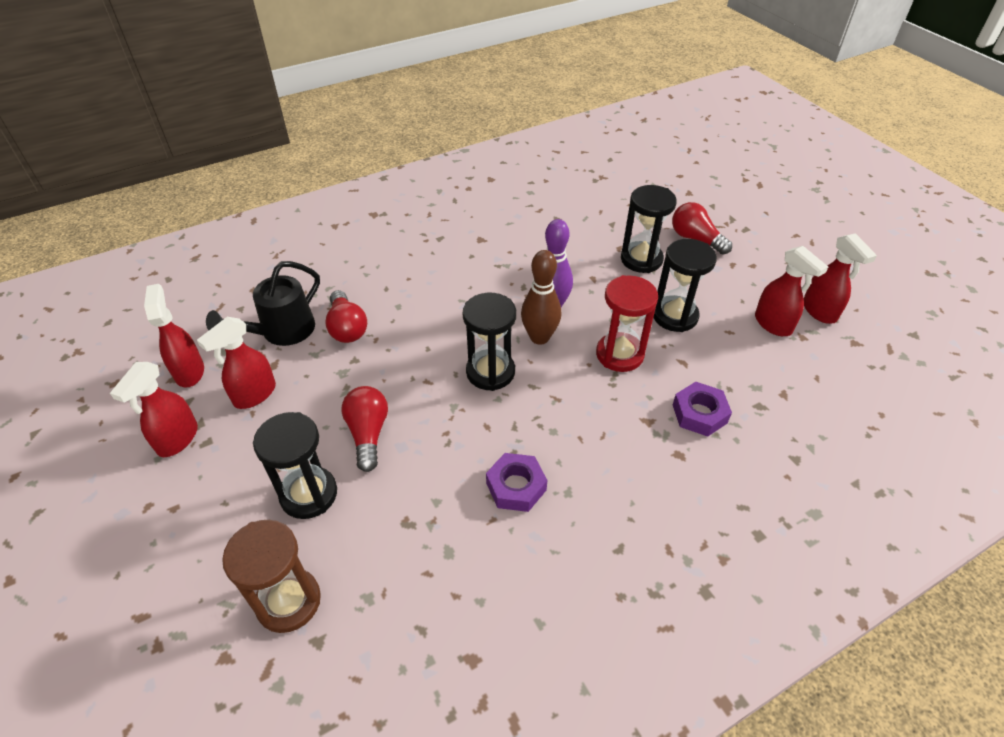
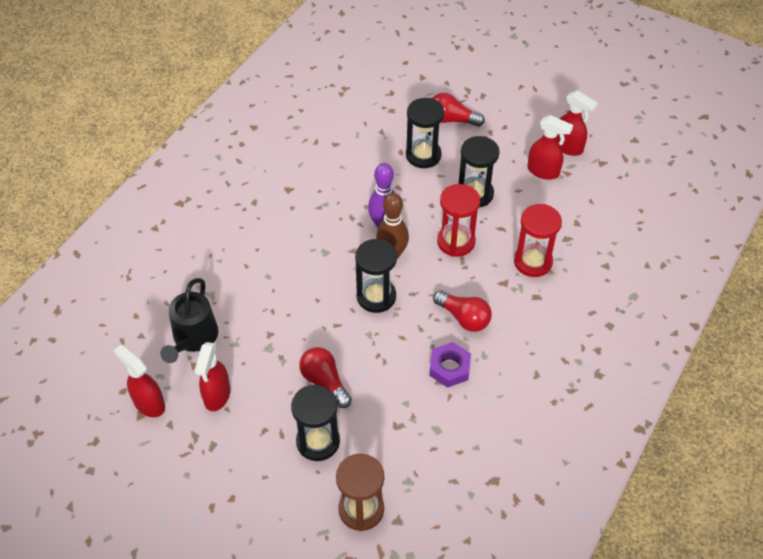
camera: 30 degrees left, 5 degrees up
(177, 439) = (189, 454): red spray bottle -> none
(347, 328) = (242, 312): red light bulb -> red light bulb (464, 318)
(699, 413) = (533, 262): purple nut -> red hourglass

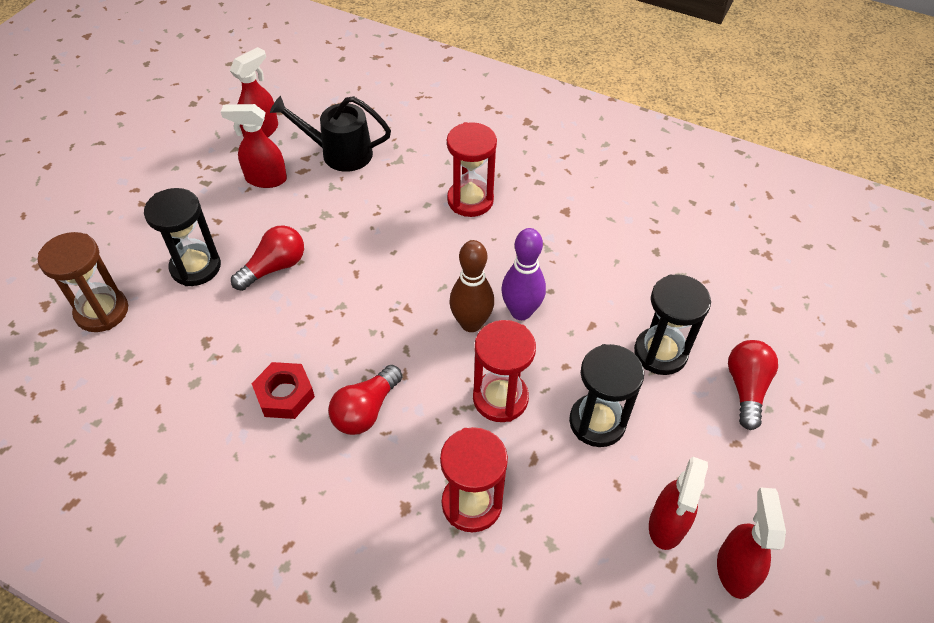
camera: 85 degrees right, 0 degrees up
(268, 247) = (470, 200): none -> red hourglass
(376, 297) = (399, 310): black hourglass -> none
(449, 368) = (284, 395): purple nut -> red nut
(568, 147) = (735, 569): red spray bottle -> red spray bottle turned 150 degrees clockwise

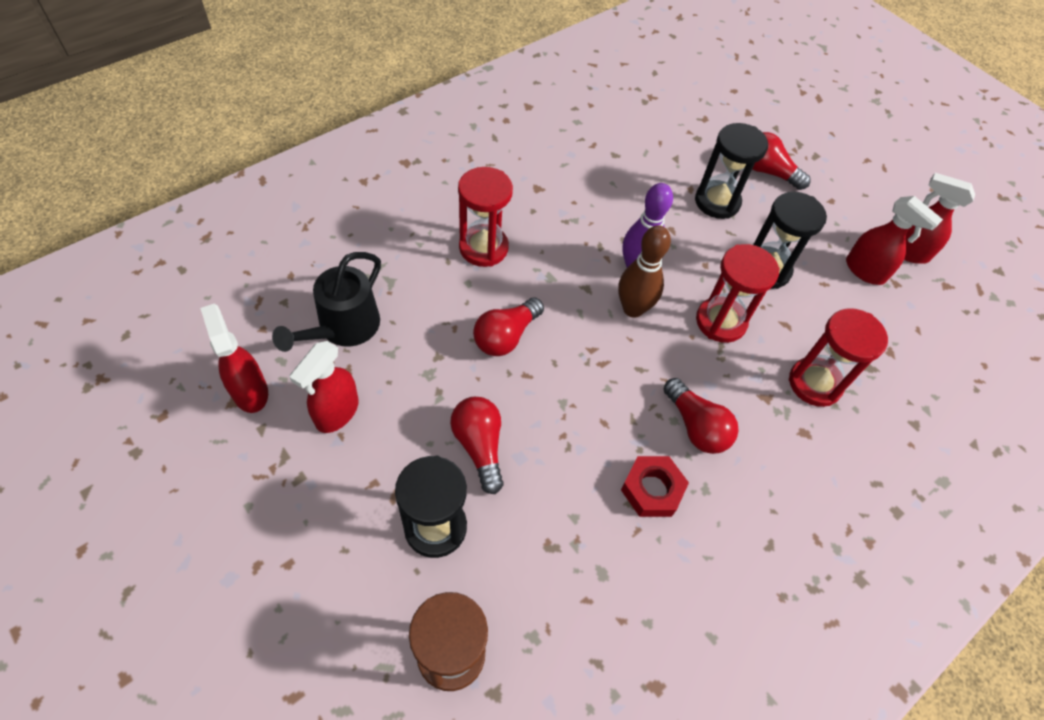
camera: 70 degrees left, 5 degrees up
(387, 246) = (506, 336): none -> red light bulb

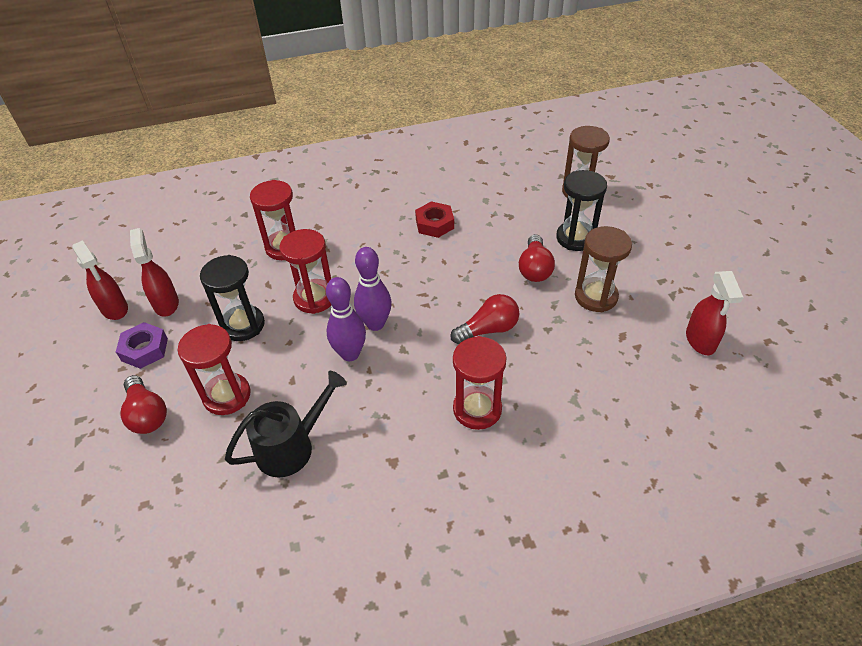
camera: 150 degrees left, 10 degrees down
(336, 413) = (633, 311): red spray bottle -> none
(343, 328) = (622, 369): black watering can -> black watering can (292, 446)
(387, 422) = (596, 296): none -> brown hourglass
(633, 309) = (375, 324): brown bowling pin -> purple bowling pin
(696, 426) = (384, 245): red light bulb -> none
(717, 202) = (227, 396): black hourglass -> red hourglass
(831, 221) = (144, 349): none -> purple nut

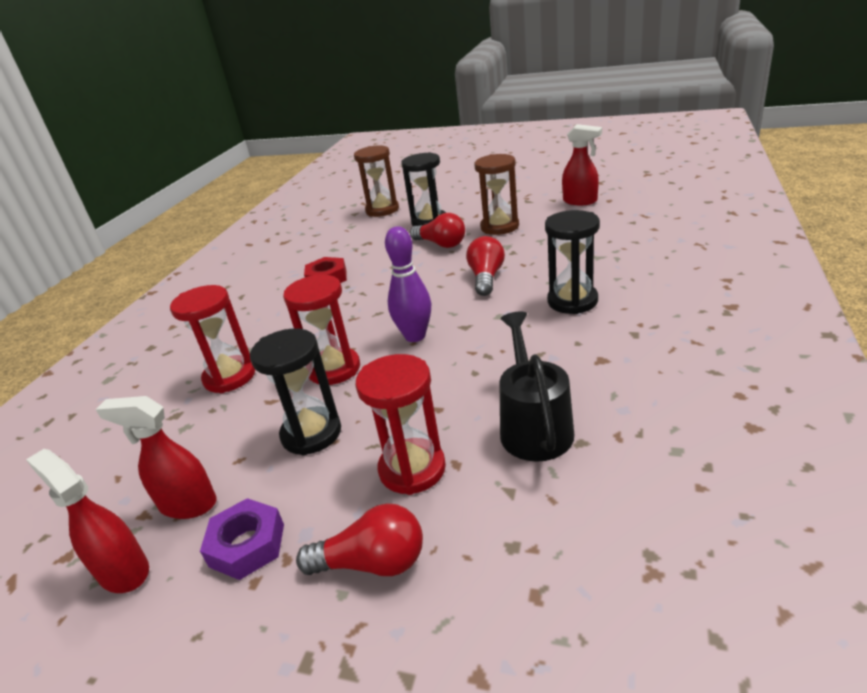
camera: 55 degrees left, 15 degrees down
(115, 309) = (123, 571): red spray bottle -> red spray bottle turned 135 degrees counterclockwise
(350, 354) = (439, 360): purple bowling pin -> none
(477, 409) = (572, 301): red hourglass -> black hourglass

